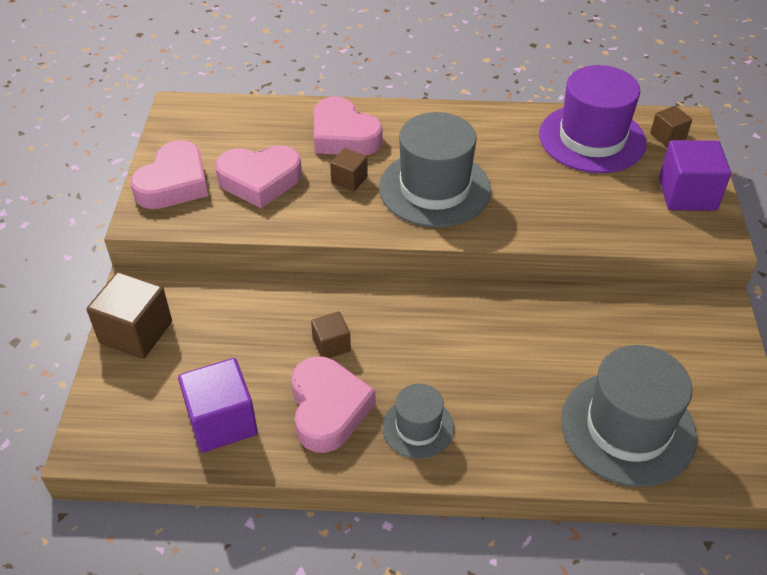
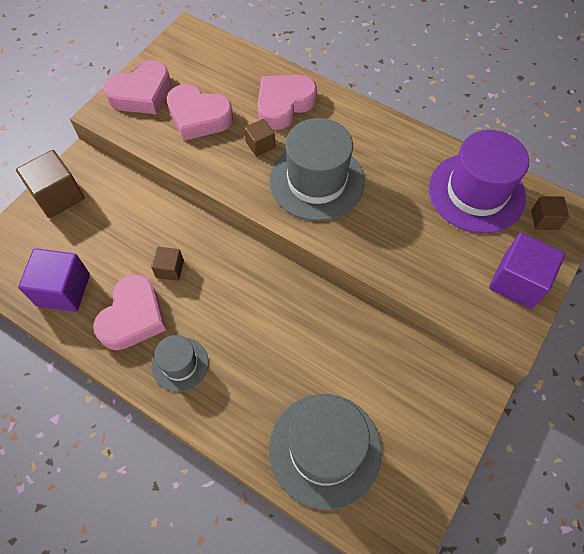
camera: 30 degrees right, 15 degrees up
(343, 136) = (284, 105): pink heart -> pink heart turned 60 degrees clockwise

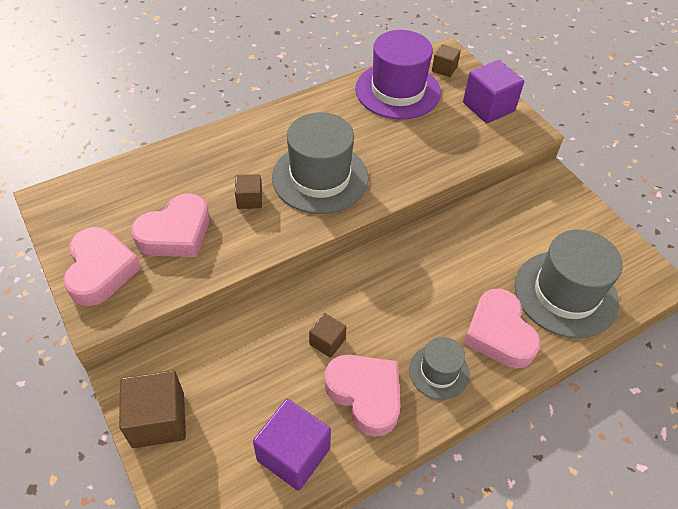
camera: 65 degrees left, 10 degrees down
(284, 105) = (215, 164): pink heart -> pink heart (499, 333)

